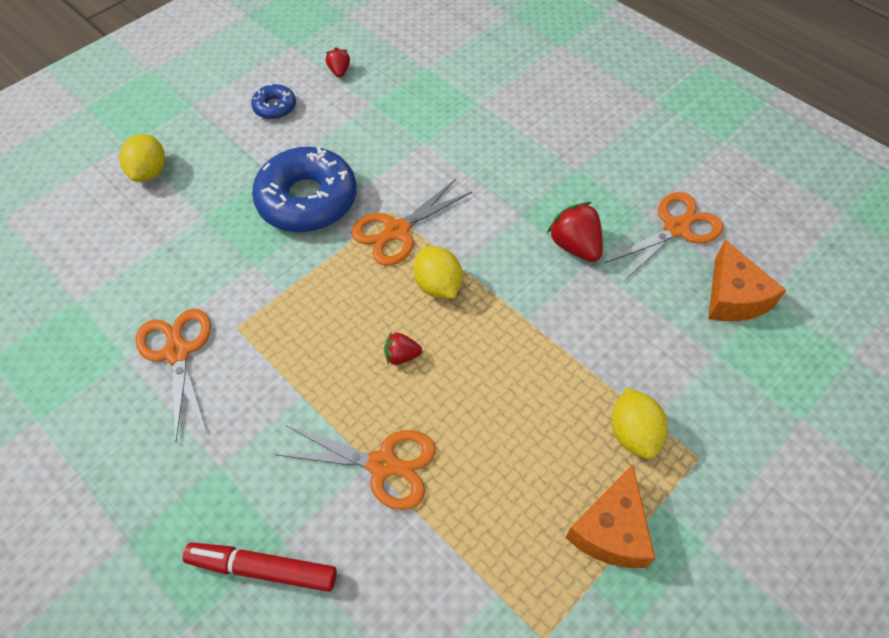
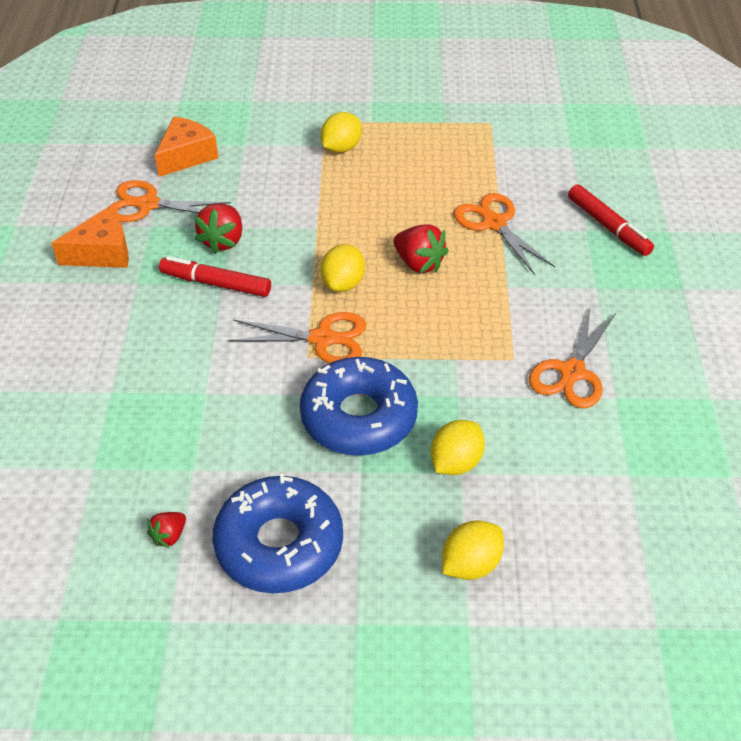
camera: 135 degrees left, 10 degrees down
(211, 220) = (456, 462): none -> yellow lemon
(275, 107) = (279, 544): blue donut -> blue donut, size x2.11
(401, 356) = (419, 263): red strawberry -> red strawberry, size x1.74
(526, 210) = (216, 283): none -> red marker
(610, 530) = (408, 129): orange cheese -> orange cheese (102, 253)

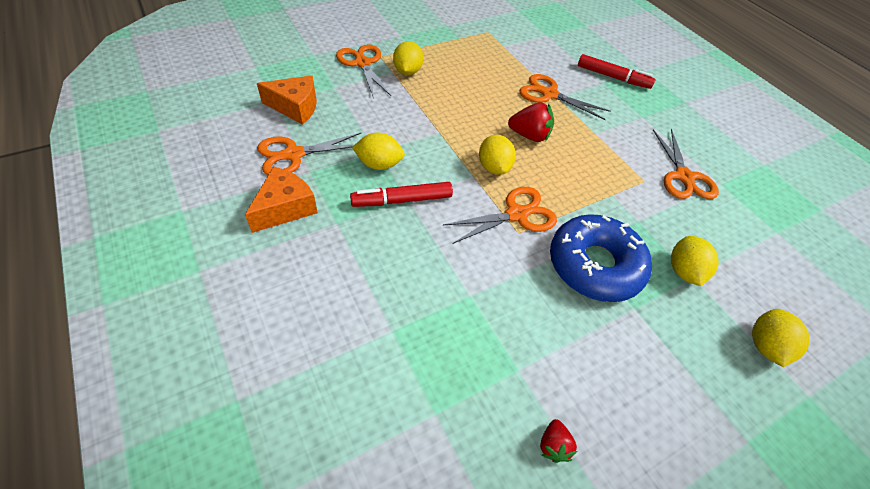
camera: 35 degrees left, 5 degrees up
(187, 156) = (295, 107): orange cheese -> orange cheese turned 90 degrees clockwise
(223, 241) = (379, 164): red strawberry -> yellow lemon
(279, 544) = (638, 402): blue donut -> none
(297, 125) = (362, 63): none -> orange scissors

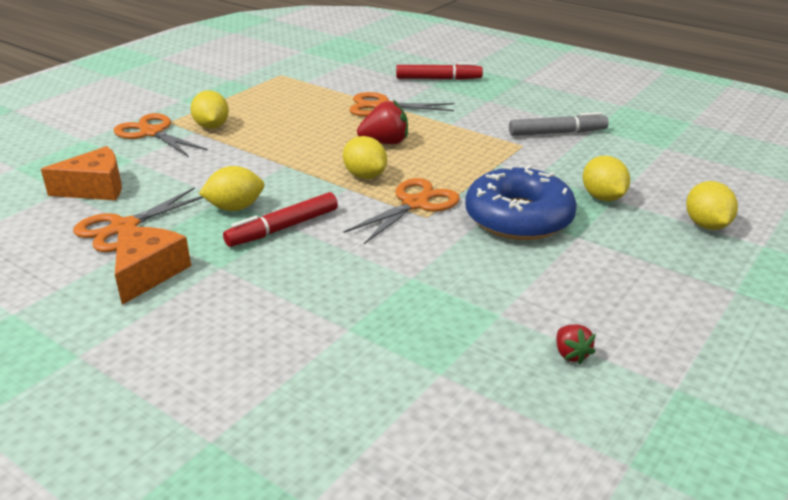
camera: 20 degrees left, 20 degrees down
(683, 177) = (557, 133): orange scissors -> grey marker

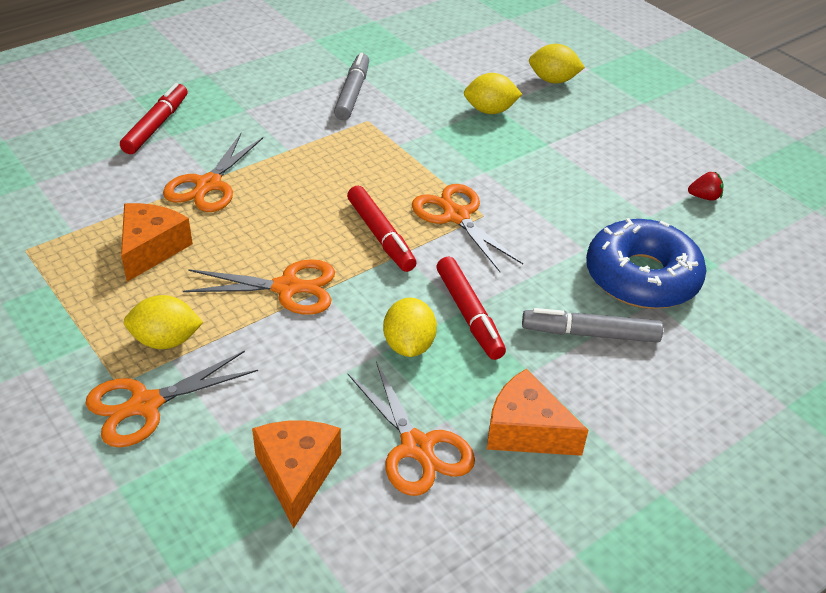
camera: 75 degrees left, 10 degrees up
(282, 153) = (287, 288): none -> orange scissors
(282, 293) = (590, 334): none -> grey marker
(300, 105) = (151, 249): none -> orange cheese
(365, 176) = (380, 235): yellow lemon -> red marker
(385, 143) = (308, 205): red strawberry -> none
(518, 218) = (507, 164): blue donut -> blue donut (642, 277)

